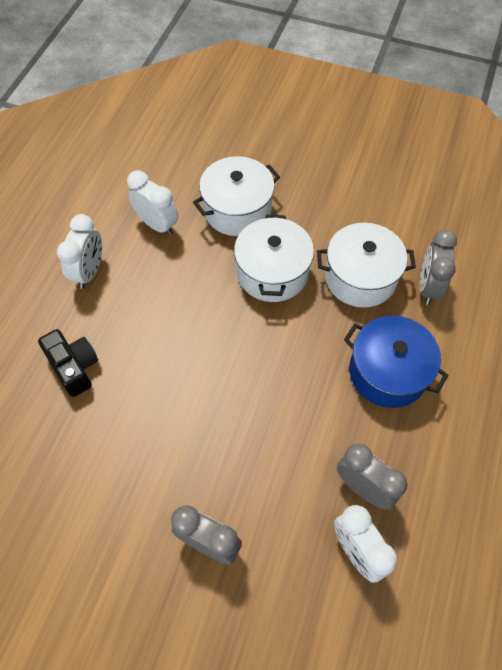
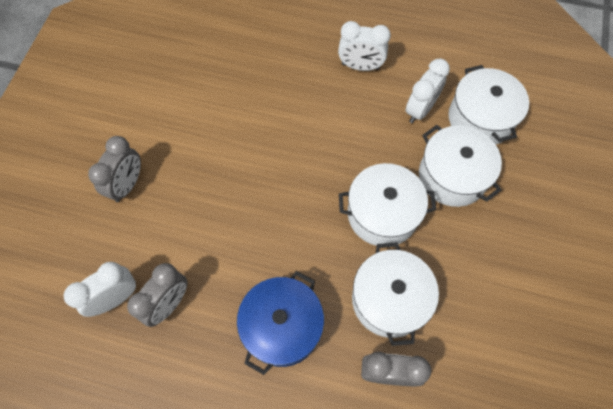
camera: 85 degrees right, 5 degrees up
(74, 367) = (269, 72): black camera -> none
(177, 178) = (480, 119): none -> white pot

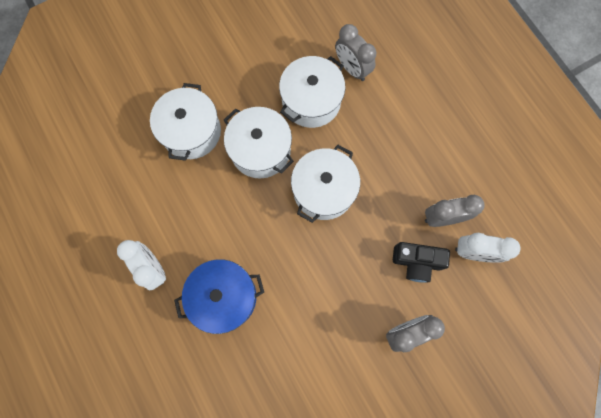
camera: 135 degrees left, 10 degrees up
(161, 244) = (416, 262): none -> black camera
(282, 327) = (386, 142): blue pot -> blue pot (224, 297)
(420, 109) = (155, 193): white clock -> none
(480, 119) = (126, 149): white pot -> white pot (323, 190)

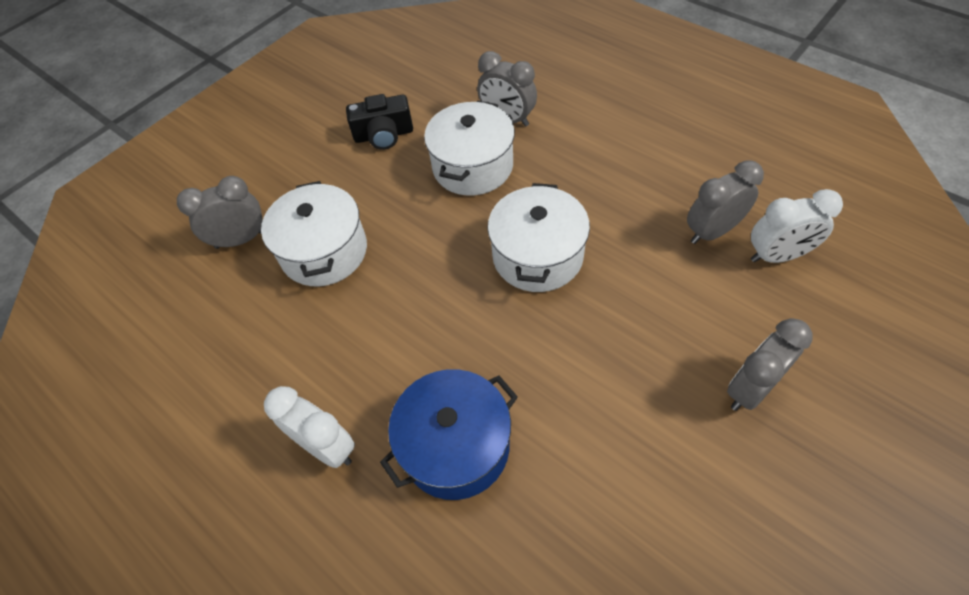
camera: 15 degrees left, 20 degrees down
(141, 100) = (241, 240): none -> grey clock
(260, 150) = (429, 240): white pot -> none
(416, 262) = (710, 295): black camera -> black camera (384, 135)

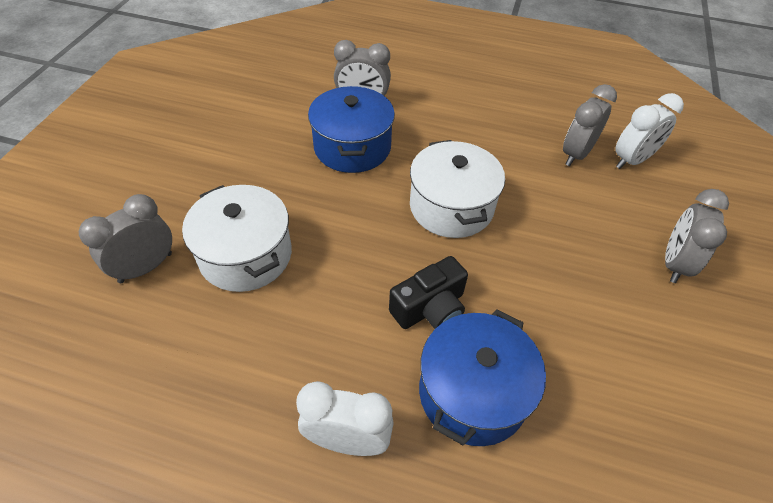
camera: 30 degrees left, 5 degrees down
(384, 135) = (252, 138): black camera -> black camera (430, 308)
(472, 166) = (352, 147): white pot -> blue pot

